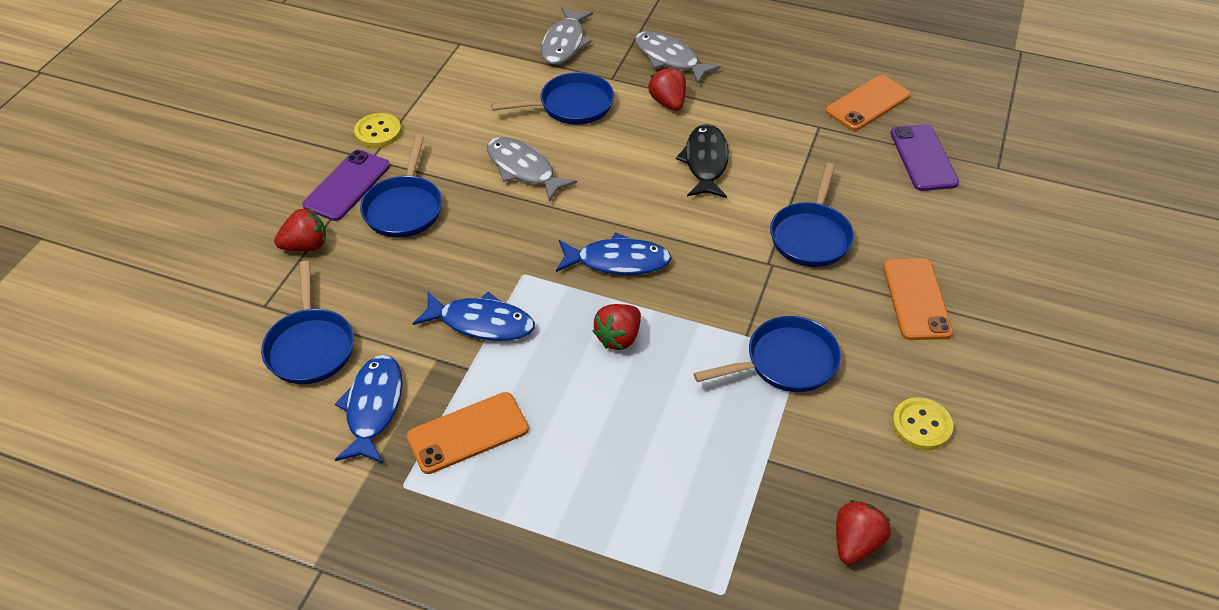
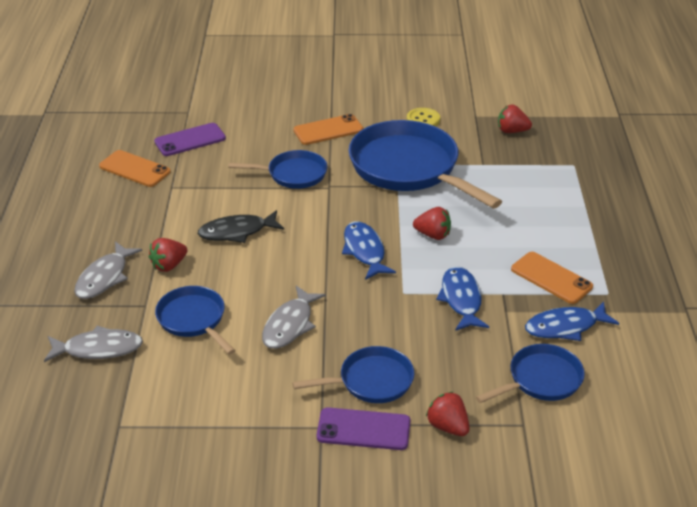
camera: 110 degrees left, 10 degrees down
(378, 132) = (282, 436): yellow button -> none
(786, 362) = (409, 168): blue pan -> blue pan, size x1.88

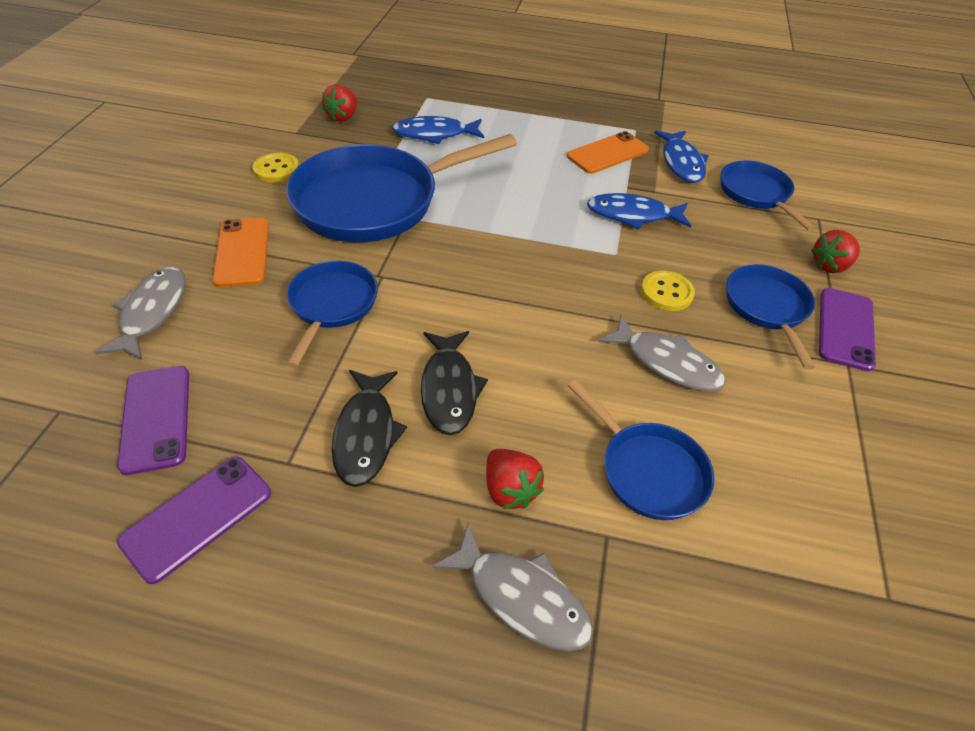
camera: 80 degrees left, 10 degrees up
(98, 349) = (714, 620): grey fish -> grey fish (152, 312)
(134, 169) = (197, 517): orange phone -> purple phone
(193, 319) = (648, 470): blue pan -> blue pan turned 105 degrees counterclockwise
(196, 208) = (366, 434): none -> black fish
(365, 251) = (530, 269): blue fish -> blue fish (435, 134)
(367, 322) = (666, 292): none -> yellow button
(433, 235) = (515, 210): red strawberry -> none

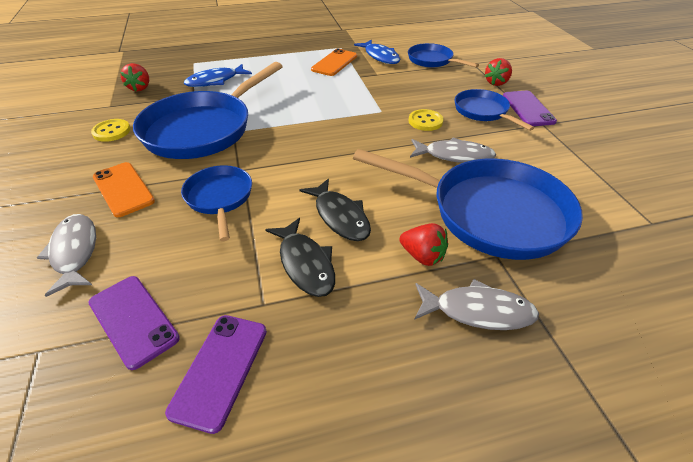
camera: 25 degrees left, 5 degrees down
(633, 215) = (375, 89): blue fish -> none
(648, 470) = (490, 213): blue pan -> blue pan, size x1.88

